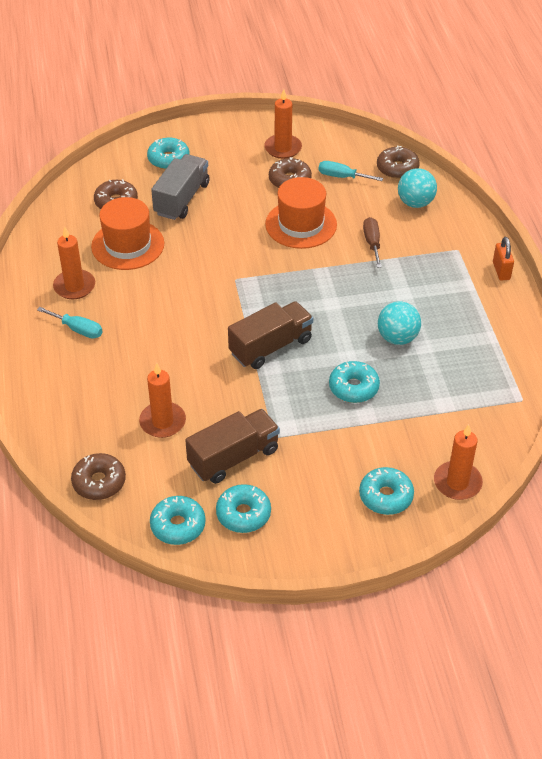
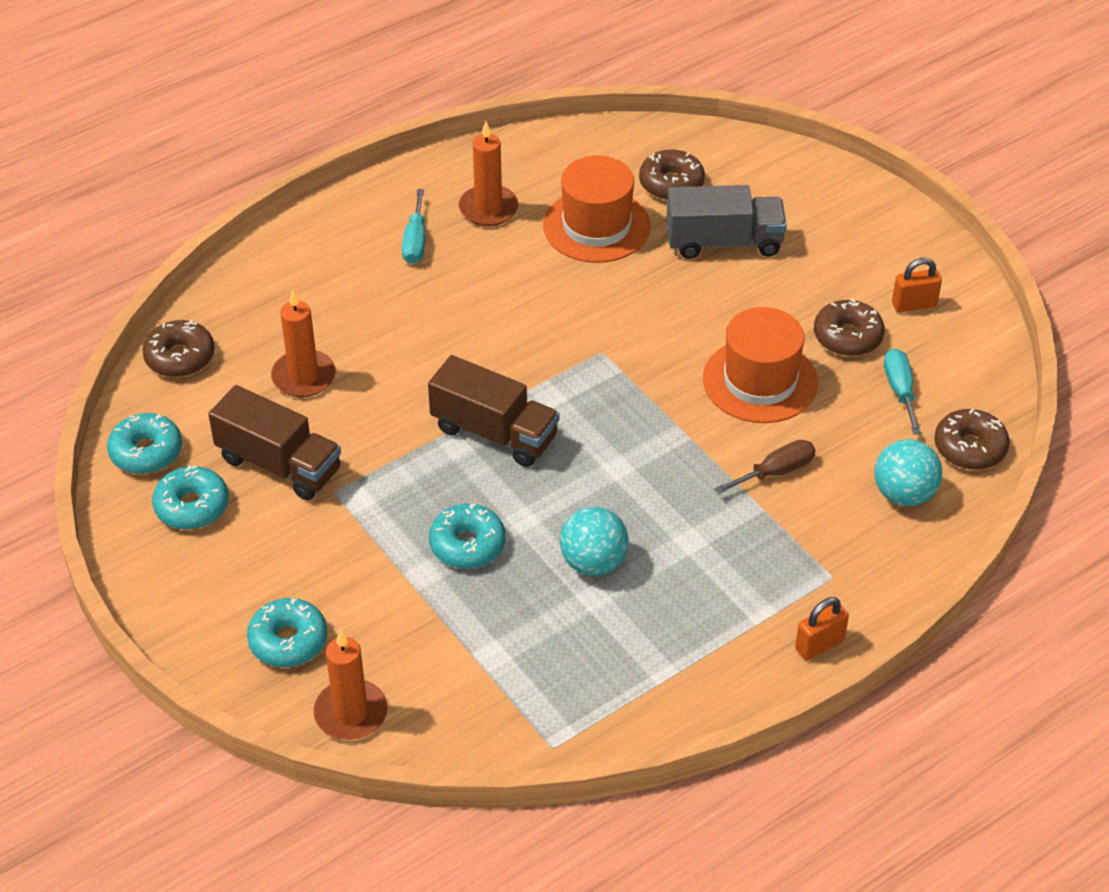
camera: 65 degrees right, 0 degrees up
(168, 159) = (796, 199): turquoise donut -> none
(283, 148) = (914, 305): orange candle -> orange padlock

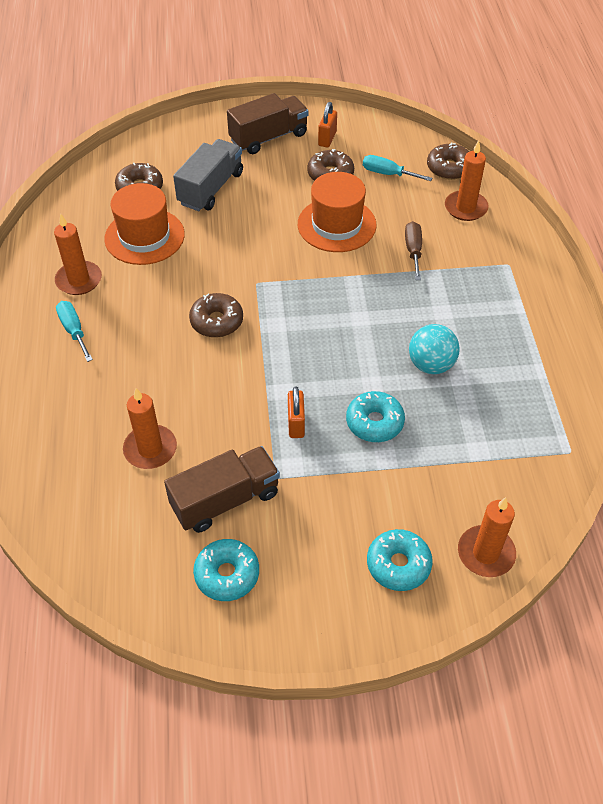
camera: 60 degrees left, 5 degrees up
(146, 452) = (148, 583): turquoise donut -> none
(180, 357) = (65, 520): brown donut -> brown donut (217, 321)
(415, 241) = (74, 330): turquoise screwdriver -> turquoise screwdriver turned 150 degrees counterclockwise
(494, 433) = (286, 365): brown truck -> brown truck (268, 137)
(819, 645) = (556, 292): orange padlock -> orange padlock (296, 424)
(904, 494) = (465, 208): turquoise ball -> orange candle

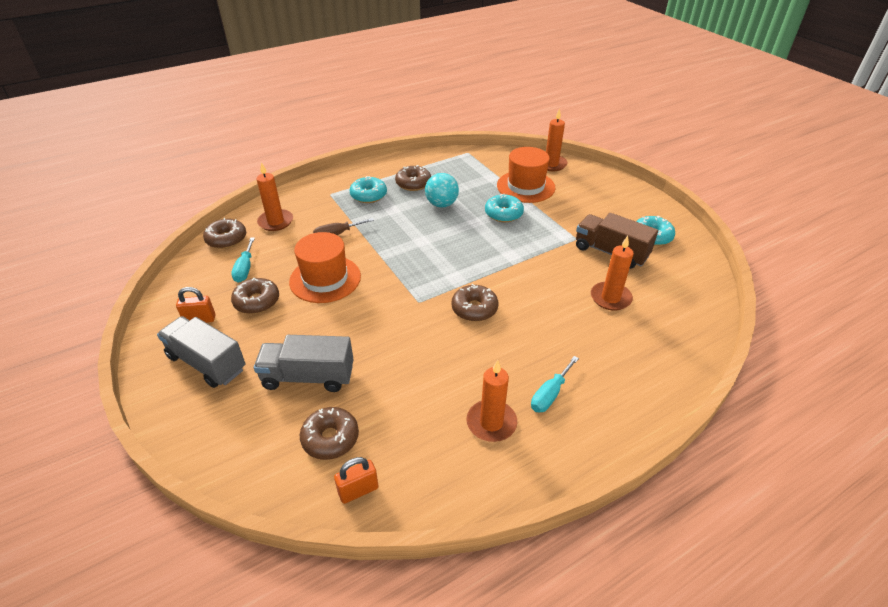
camera: 115 degrees left, 10 degrees down
(144, 236) = (404, 399): orange hat -> orange hat (525, 186)
(268, 137) = (207, 363): brown truck -> grey truck
(296, 424) = (531, 242): orange padlock -> orange padlock (358, 490)
(398, 564) = (584, 186): turquoise donut -> turquoise donut (368, 195)
(499, 352) = (413, 183): none -> brown donut

